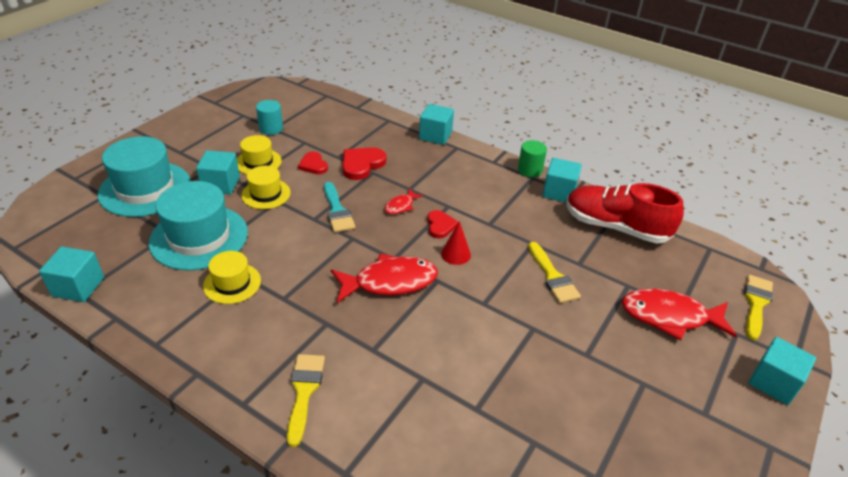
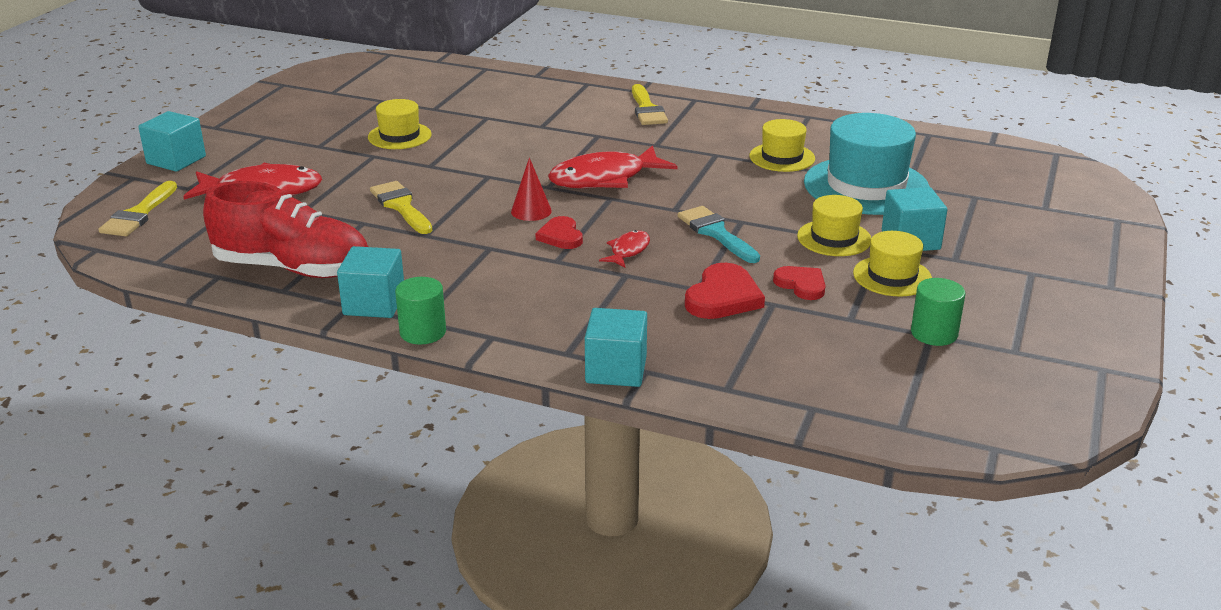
camera: 170 degrees right, 10 degrees down
(78, 287) = (936, 137): turquoise cube -> none
(145, 189) = (1005, 221): turquoise hat -> none
(271, 128) = (934, 333): turquoise cylinder -> green cylinder
(566, 386) = (399, 136): none -> yellow hat

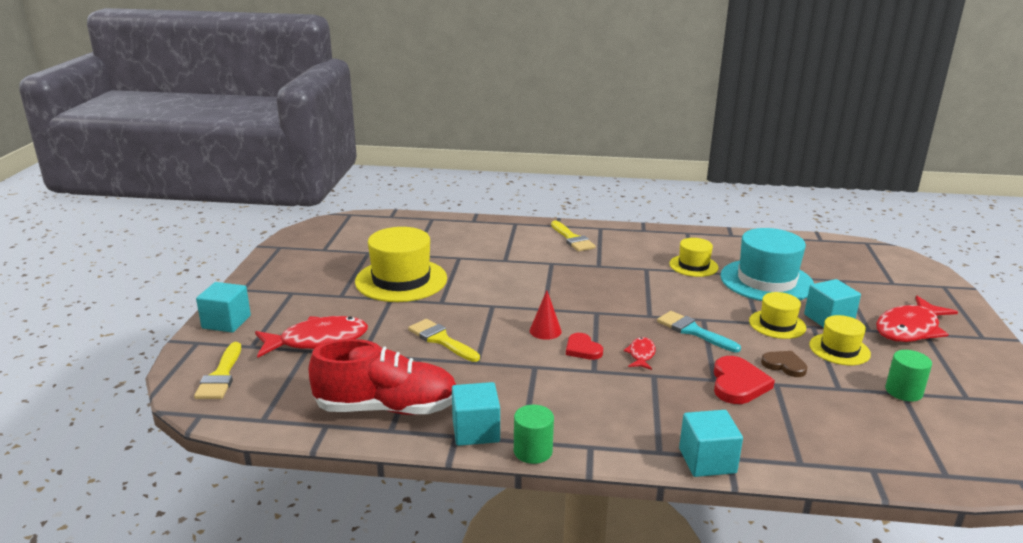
camera: 15 degrees left, 5 degrees down
(399, 136) = (401, 280): yellow hat -> yellow hat, size x1.82
(604, 178) = (581, 297): red fish -> red fish (909, 329)
(801, 285) = (784, 365): red heart -> brown heart

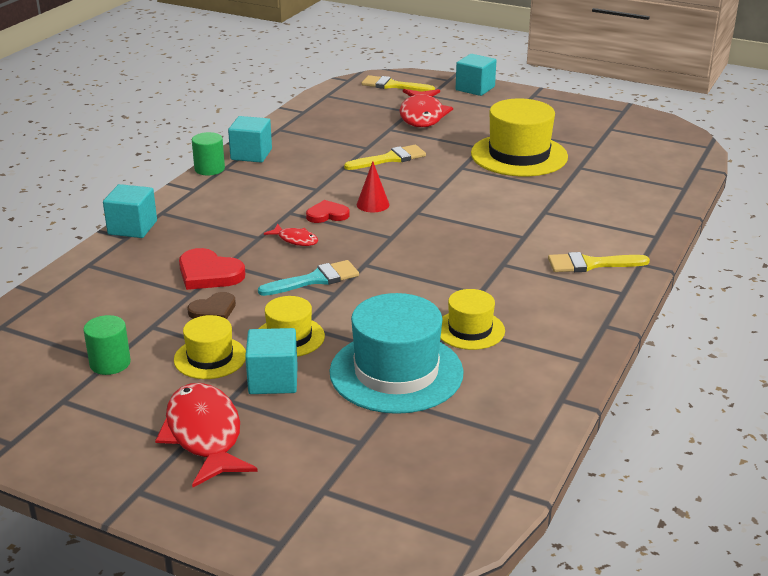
camera: 110 degrees right, 5 degrees up
(387, 408) = (306, 130): red shoe -> none

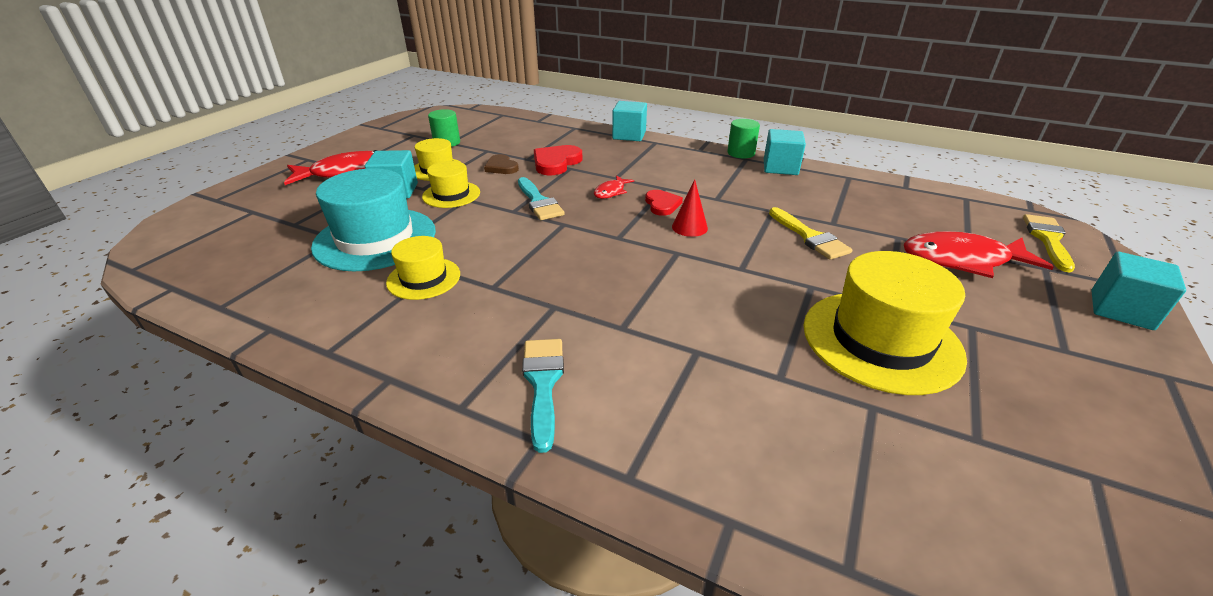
camera: 90 degrees right, 5 degrees up
(590, 264) = (543, 383): yellow brush -> turquoise brush

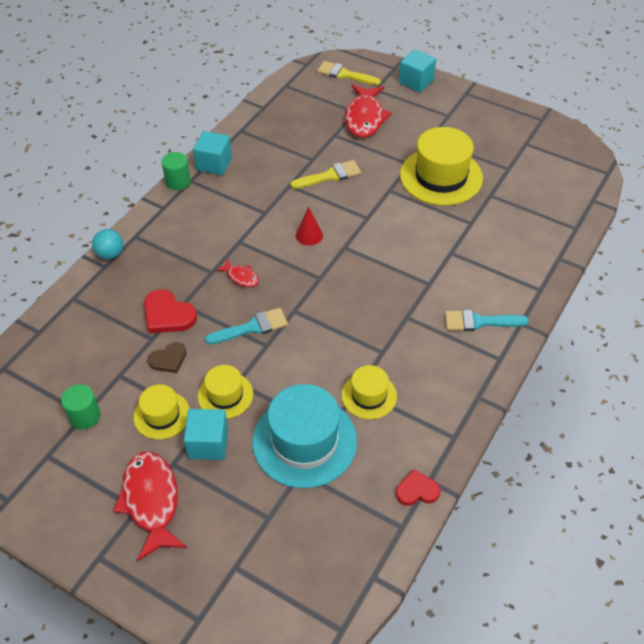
camera: 85 degrees left, 15 degrees up
(629, 135) = (110, 254): turquoise cube -> turquoise ball
(662, 204) = (270, 246): red heart -> red heart (417, 490)

